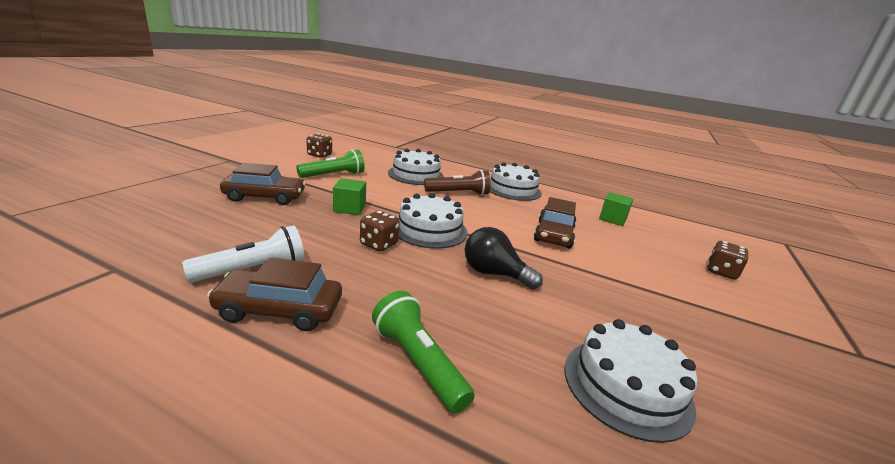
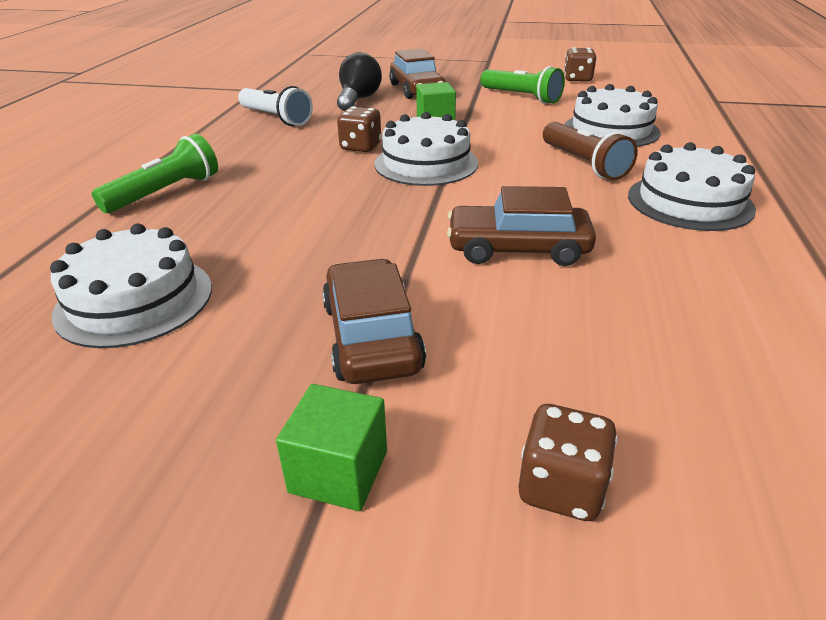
camera: 80 degrees right, 10 degrees up
(279, 310) = (223, 137): brown car -> brown car (371, 336)
(494, 274) = (340, 211): black light bulb -> black light bulb (358, 100)
(612, 219) = (705, 321): green cube -> green cube (339, 471)

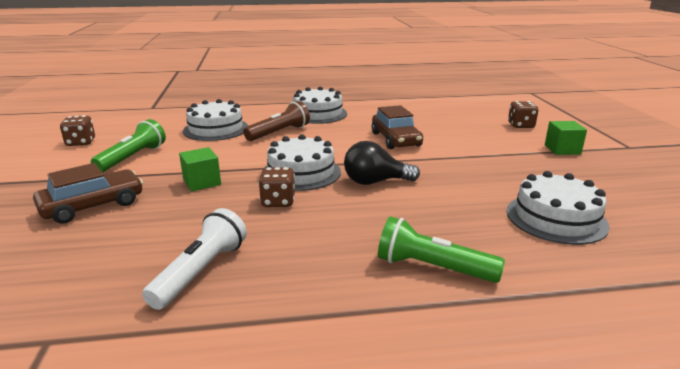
camera: 110 degrees left, 10 degrees down
(358, 100) = (127, 233): black light bulb -> black light bulb (375, 182)
(371, 336) = (497, 156): brown car -> none

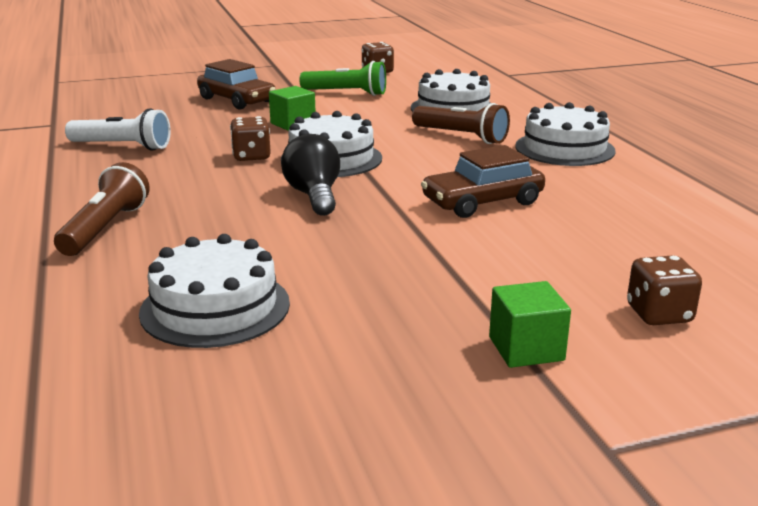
camera: 80 degrees right, 0 degrees up
(432, 268) = (105, 228): green flashlight -> brown flashlight

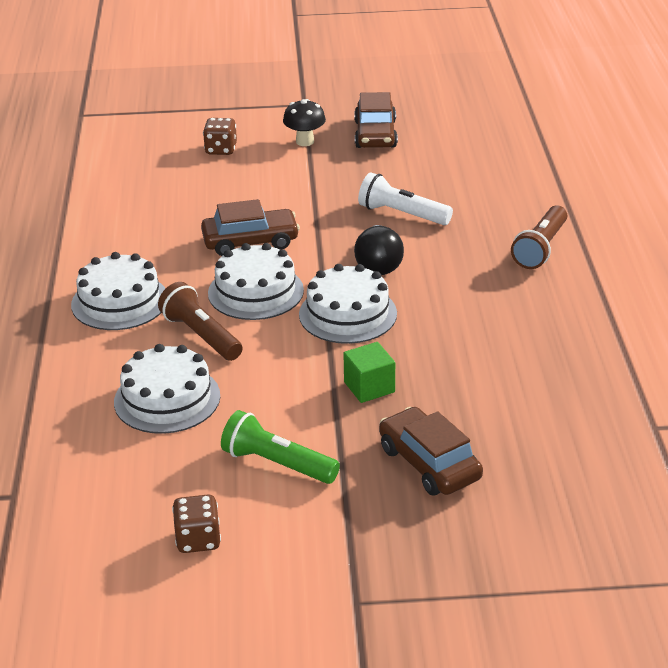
camera: 165 degrees left, 10 degrees up
(122, 146) = (556, 364): white flashlight -> white flashlight (402, 214)
(215, 307) = (459, 179): white cake -> white cake (255, 292)
(251, 156) = (423, 328): brown dice -> none
(397, 382) = (375, 134): none -> brown car
(526, 348) = (305, 141): green cube -> black mushroom

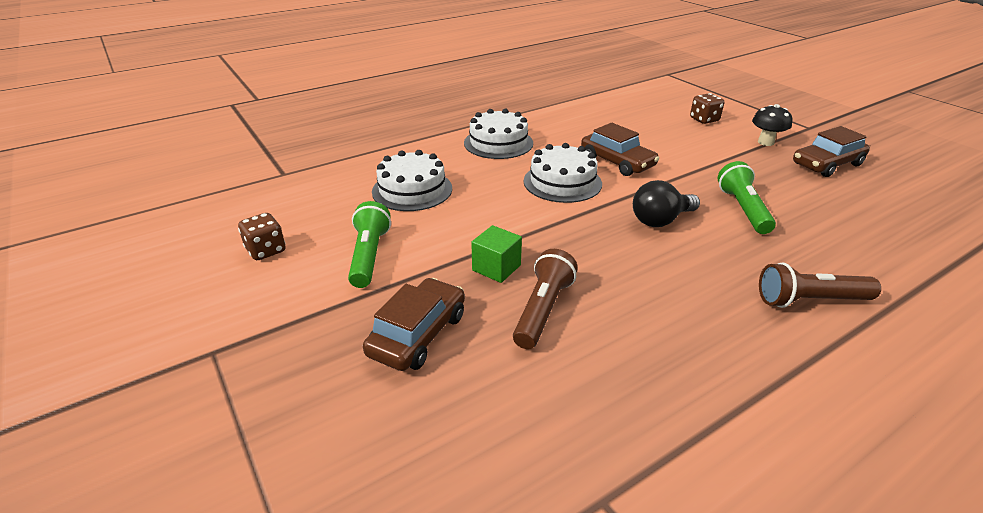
camera: 60 degrees right, 0 degrees up
(201, 336) = (491, 179): brown flashlight -> brown flashlight (543, 310)
(348, 314) = (580, 227): white cake -> none
(402, 214) = (743, 209): white flashlight -> green flashlight

